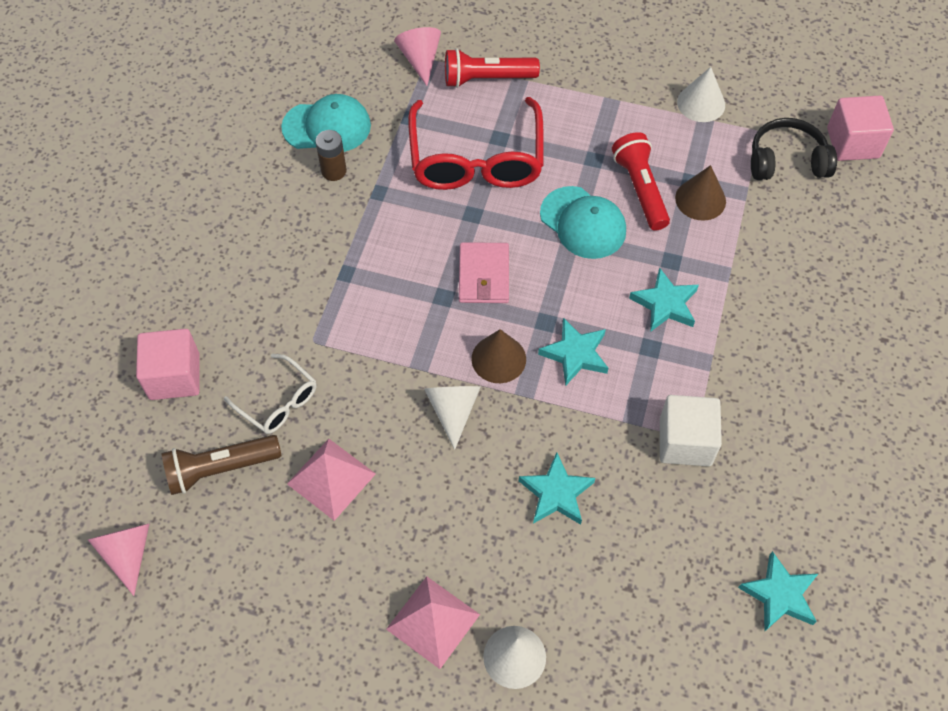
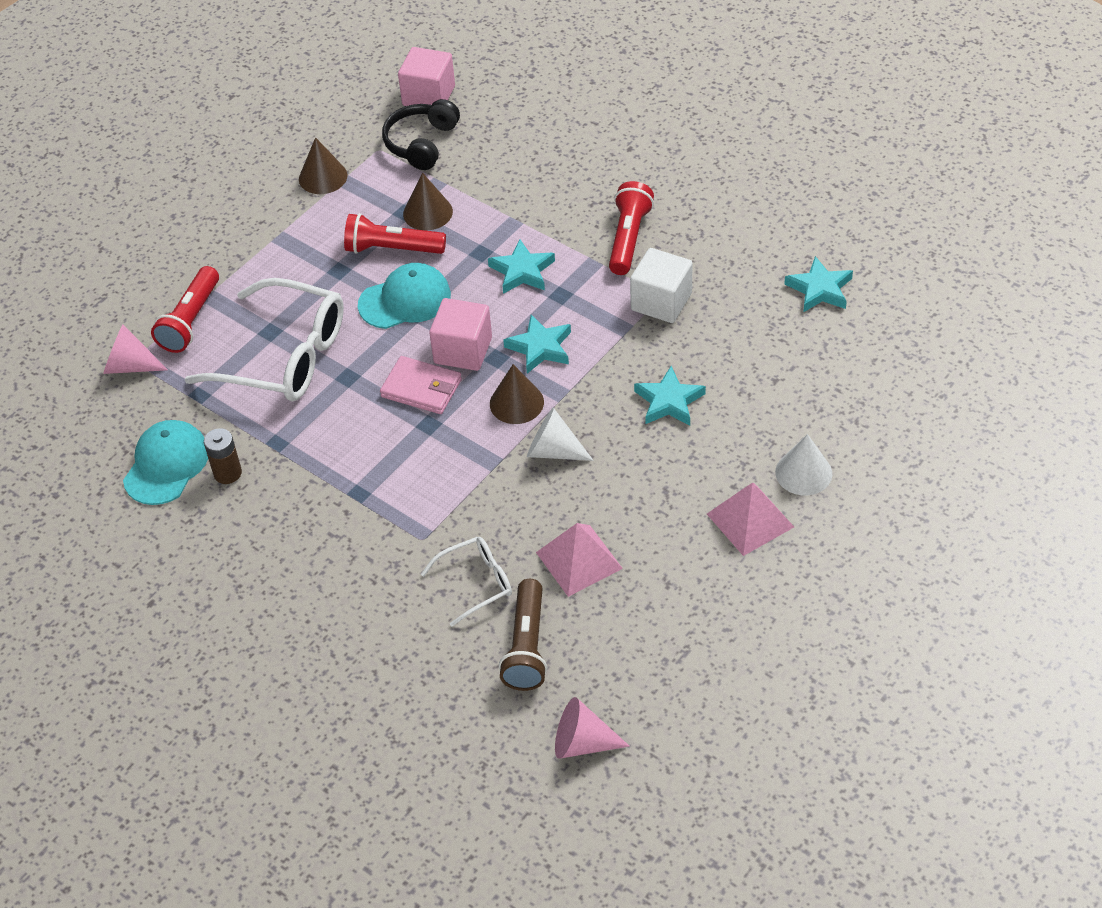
camera: 65 degrees left, 10 degrees down
(174, 376) = (402, 664): pink cube -> pink cube (463, 350)
(476, 160) = (285, 356): red glasses -> white glasses
(701, 103) = (323, 177): white cone -> brown cone
(757, 382) = (628, 238): none -> red flashlight

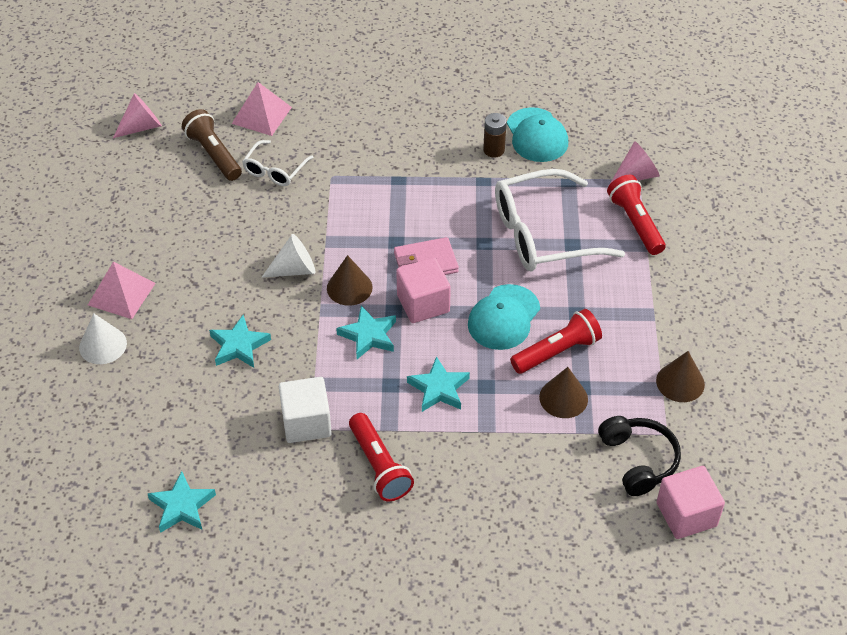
camera: 140 degrees right, 0 degrees up
(579, 560) = (220, 213): pink pyramid -> pink pyramid (261, 115)

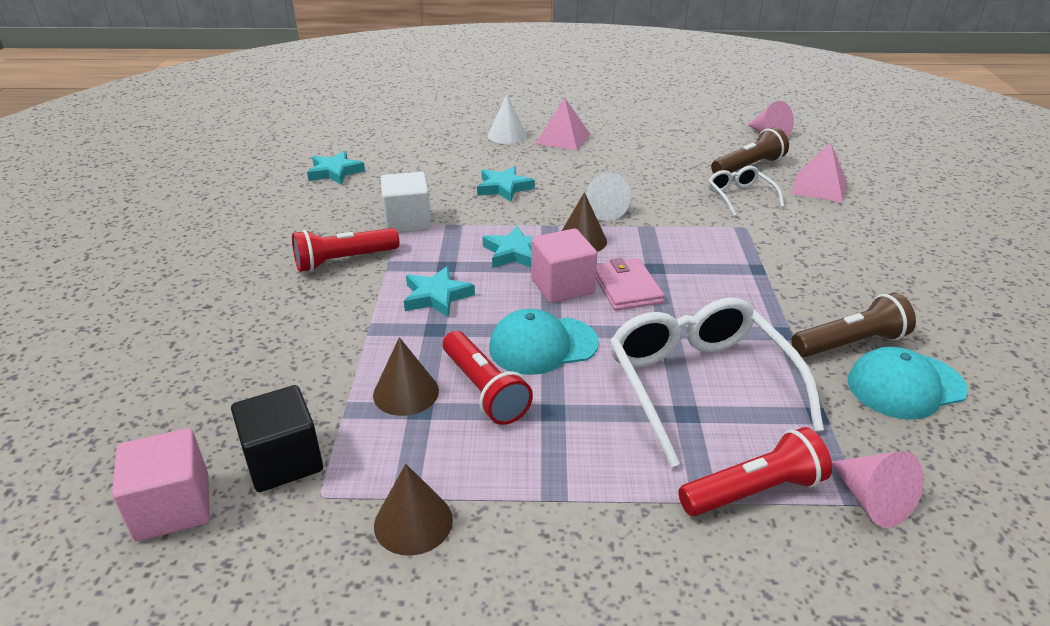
camera: 90 degrees right, 15 degrees down
(275, 170) = (740, 196): white glasses -> white glasses turned 45 degrees clockwise
(494, 150) = (850, 343): brown battery -> brown flashlight
(504, 317) = (543, 345): turquoise cap -> turquoise cap turned 45 degrees counterclockwise
(638, 460) = (283, 461): black headphones -> black cube

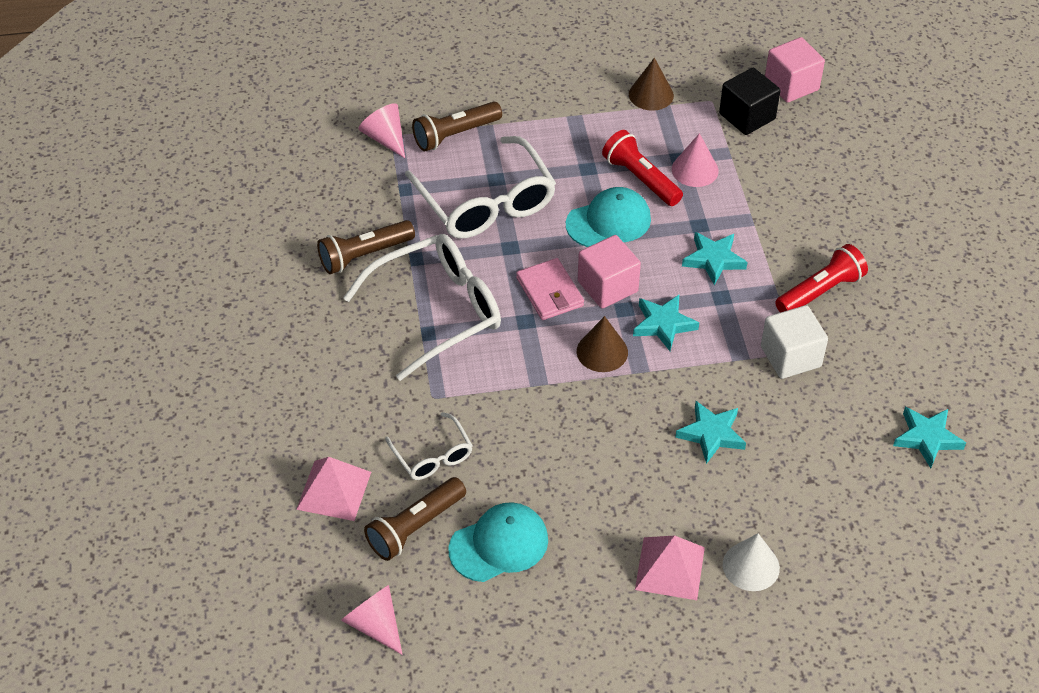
camera: 170 degrees right, 15 degrees up
(406, 392) = (695, 170): brown cone -> pink cone
(603, 211) = (588, 405): white cone -> none
(749, 285) = (438, 311): none -> white glasses
(754, 491) = (455, 135): red flashlight -> brown flashlight
(905, 386) = (334, 221): turquoise cap -> turquoise cap (499, 544)

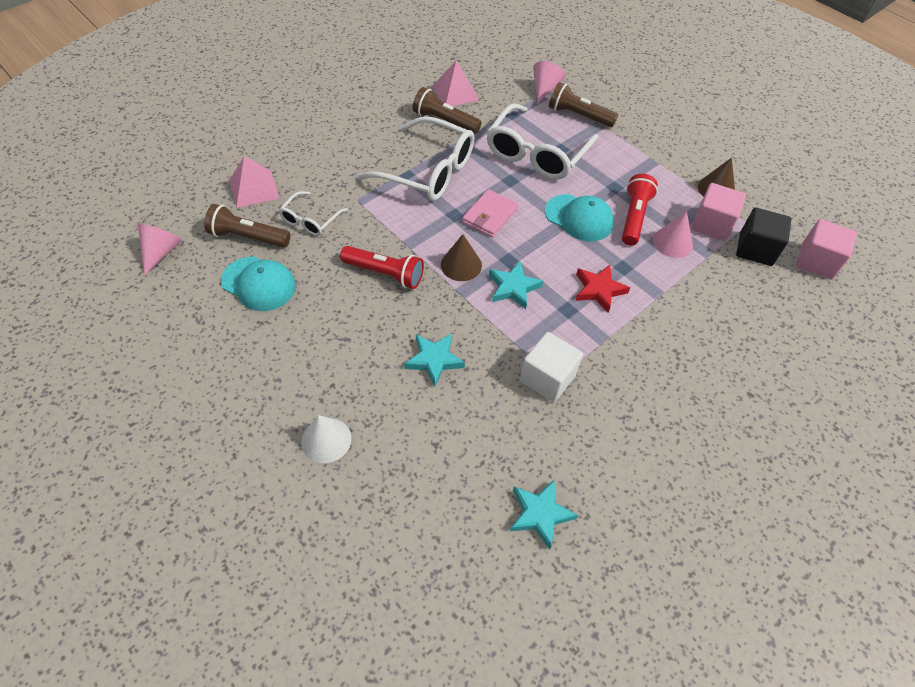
camera: 55 degrees right, 5 degrees up
(607, 286) = (521, 242): pink cube -> pink cube (711, 224)
(669, 568) = (294, 388): pink pyramid -> pink pyramid (455, 92)
(713, 260) = (599, 290): turquoise star -> red star
(820, 291) = (629, 369): red flashlight -> red flashlight (385, 274)

